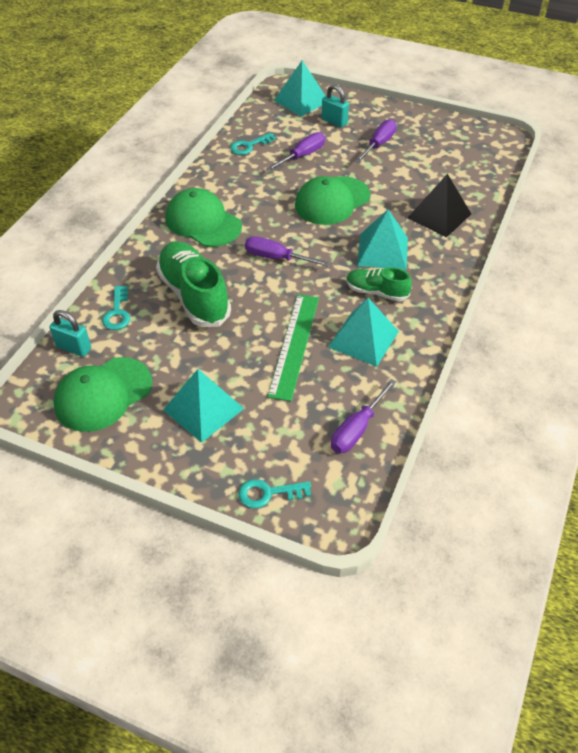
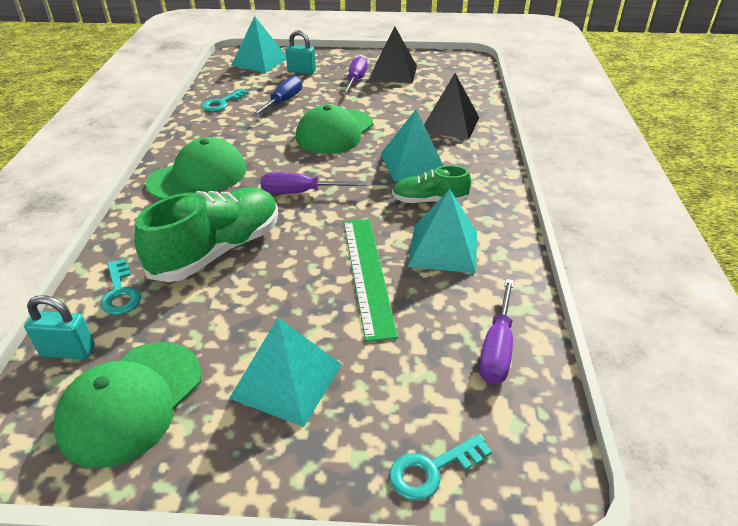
camera: 20 degrees left, 10 degrees down
(194, 296) = (218, 251): green shoe -> green shoe turned 90 degrees clockwise
(203, 222) = (198, 176): green cap -> green cap turned 120 degrees clockwise
(303, 156) = (283, 101): purple screwdriver -> blue screwdriver
(420, 141) = (393, 73): none -> black pyramid

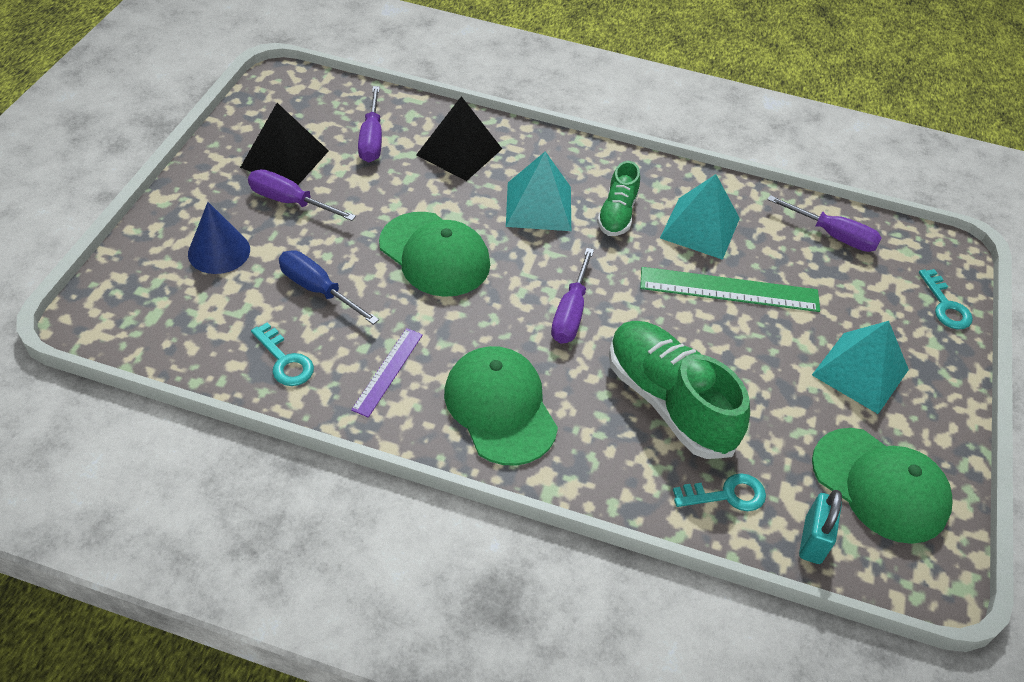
camera: 80 degrees left, 10 degrees up
(221, 133) = (388, 371): none -> purple ruler
(260, 61) = (145, 294): turquoise pyramid -> none
(301, 71) = (219, 251): turquoise padlock -> blue cone
(435, 93) = (371, 140): none -> purple screwdriver

